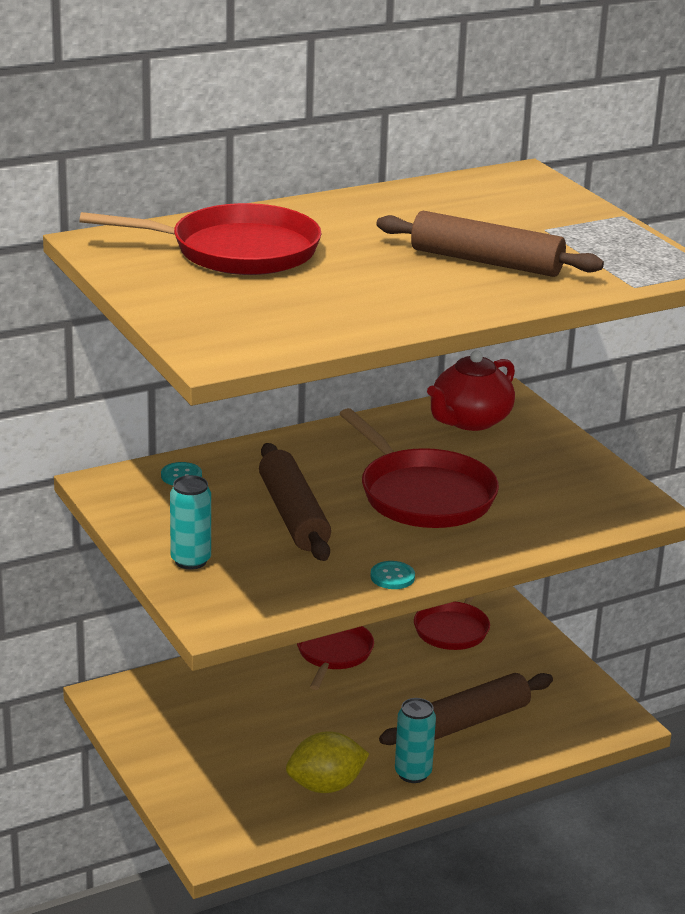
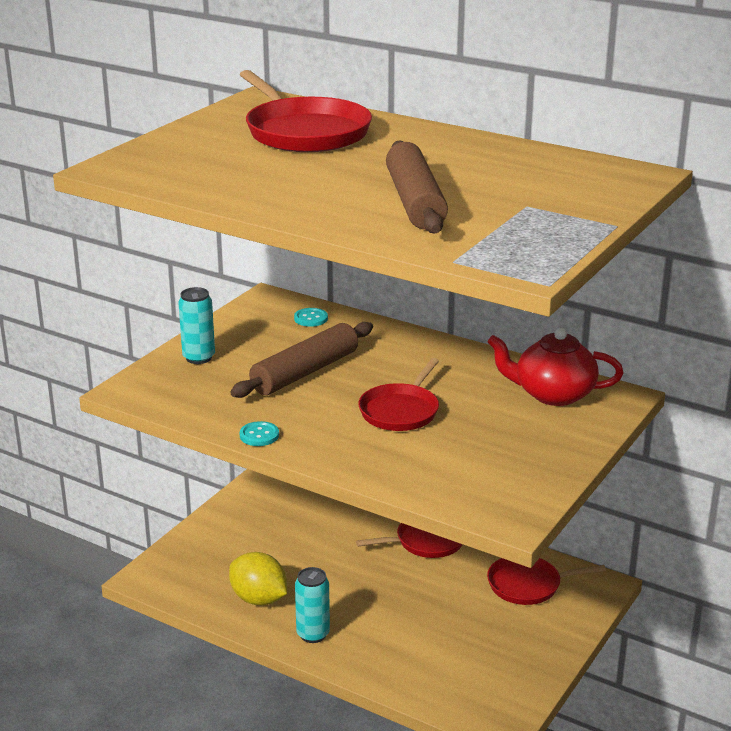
camera: 60 degrees right, 0 degrees up
(423, 495) = (400, 411): red pan -> red pan, size x0.64
(467, 722) = (407, 637): brown rolling pin -> none

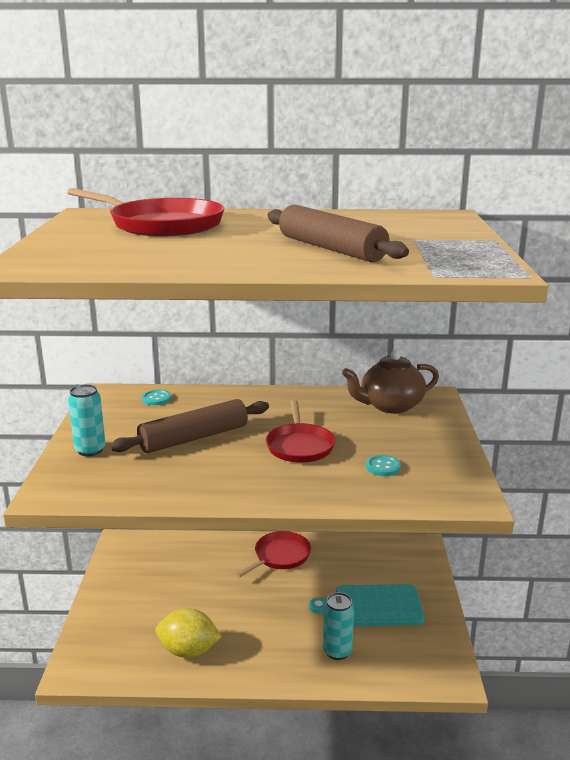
camera: 30 degrees left, 5 degrees down
(259, 435) = (208, 497): turquoise button -> turquoise button (383, 467)
(305, 372) = (194, 438): brown rolling pin -> brown rolling pin turned 45 degrees clockwise
(313, 634) = (256, 663): turquoise can -> turquoise can (337, 651)
(482, 627) = (373, 606): none -> turquoise cutting board
(528, 585) = (375, 563): red pan -> none
(553, 394) = (390, 406): red teapot -> brown teapot

